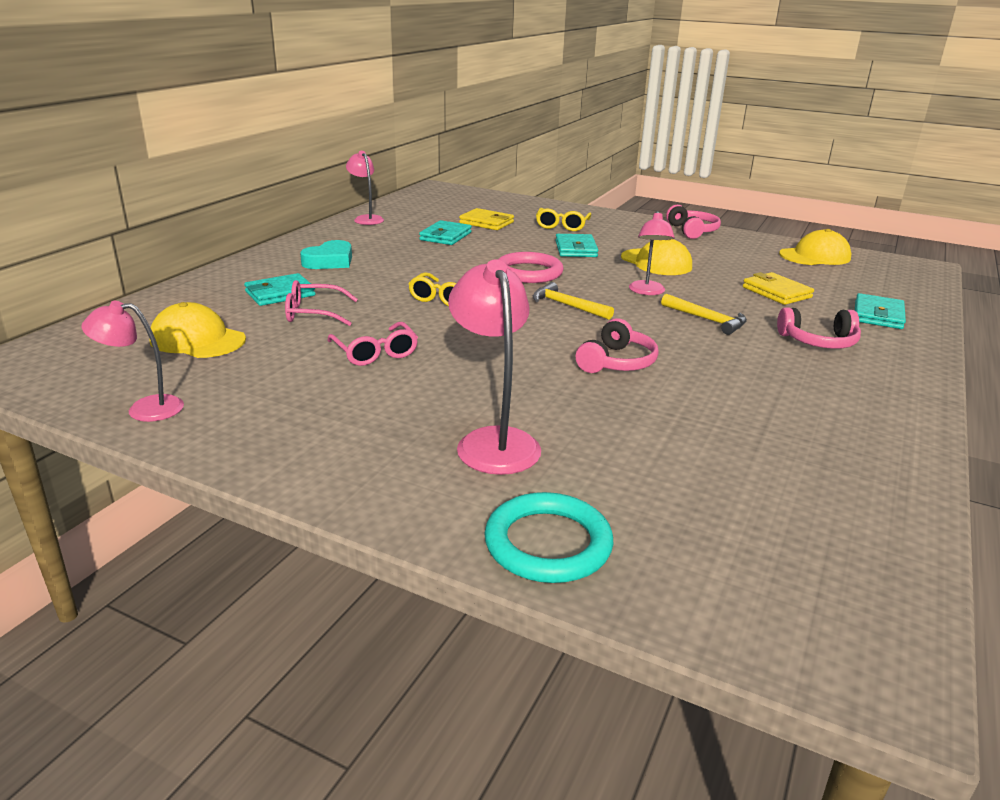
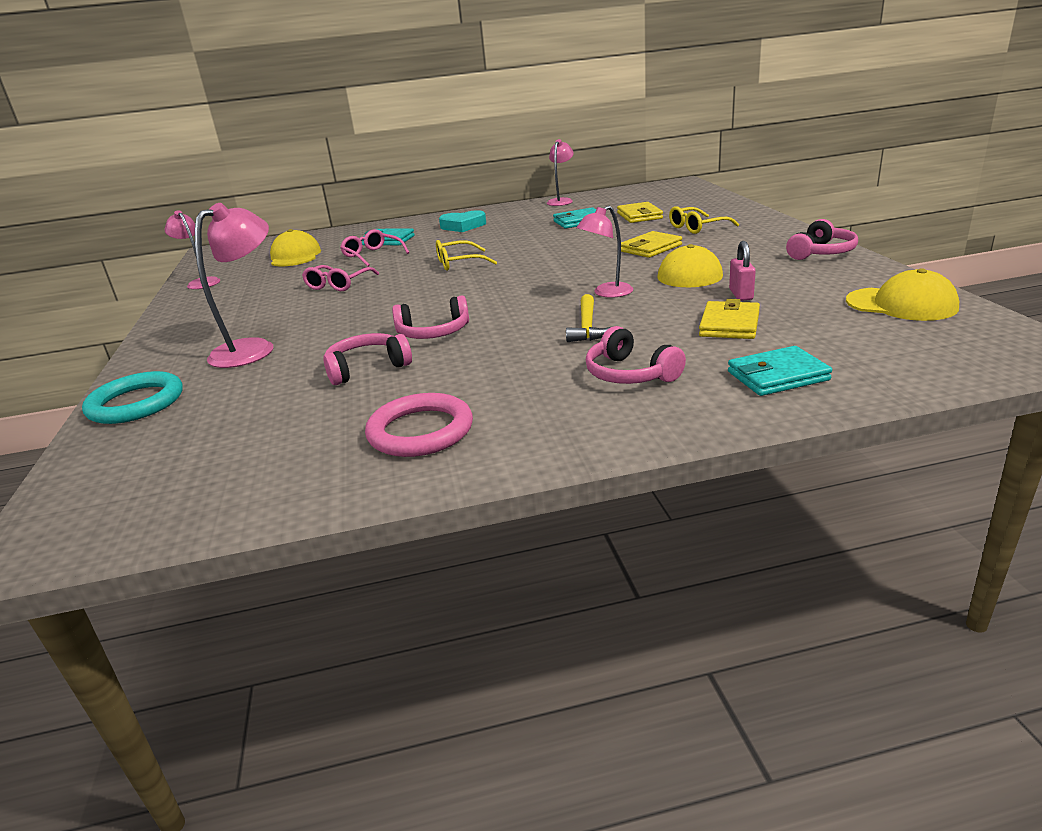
camera: 55 degrees right, 0 degrees up
(528, 272) = (560, 258): pink ring -> pink ring (420, 431)
(567, 305) = (517, 287): yellow hammer -> none
(576, 249) = (650, 248): turquoise wallet -> yellow wallet
(656, 409) = (367, 368): none -> pink headphones
(728, 270) = (741, 294): none -> pink padlock

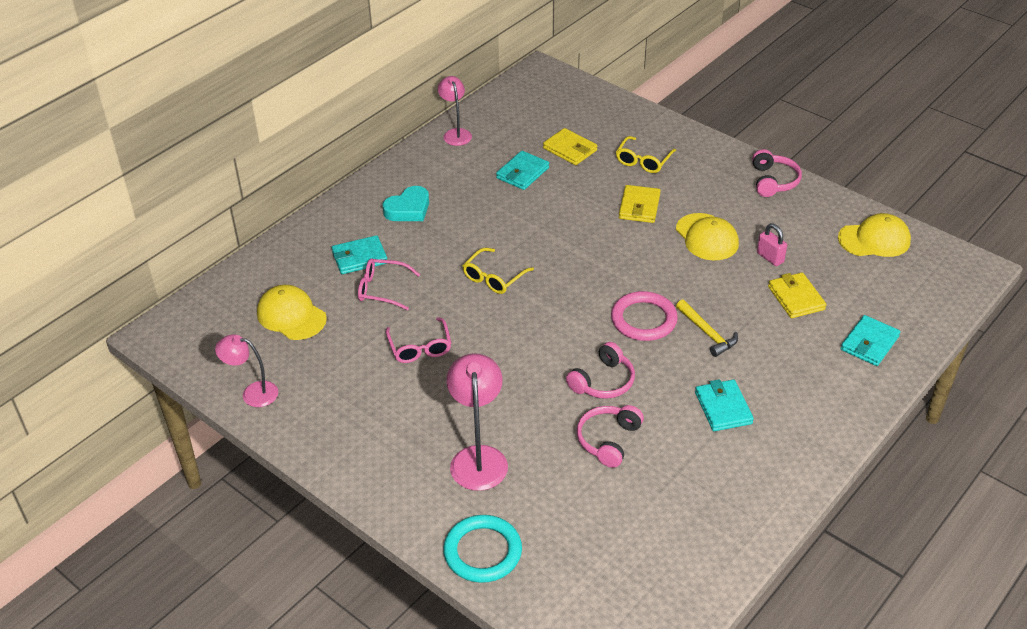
camera: 40 degrees left, 15 degrees up
(420, 431) = (726, 479): pink ring -> pink ring (643, 319)
(513, 378) = (723, 408): none -> turquoise wallet
(606, 293) = (675, 285): pink lamp -> none
(630, 374) = (788, 374): pink headphones -> none

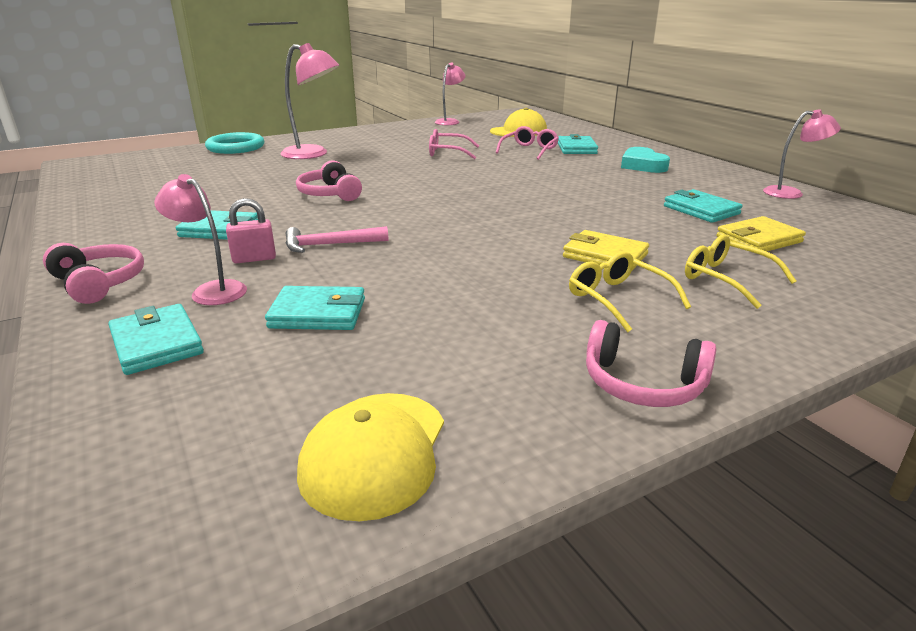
camera: 110 degrees right, 15 degrees down
(494, 277) = (515, 179): yellow glasses -> yellow glasses (618, 299)
(608, 440) = (263, 186): pink headphones -> pink headphones (99, 283)
(643, 319) = (390, 221): pink ring -> none
(707, 237) = (508, 283): yellow cap -> none
(707, 333) = (330, 245): yellow hammer -> pink hammer
(770, 257) = (424, 318): pink padlock -> pink padlock (254, 259)
(796, 298) = (318, 313): yellow wallet -> turquoise wallet
(807, 355) = (212, 290): none -> pink lamp

